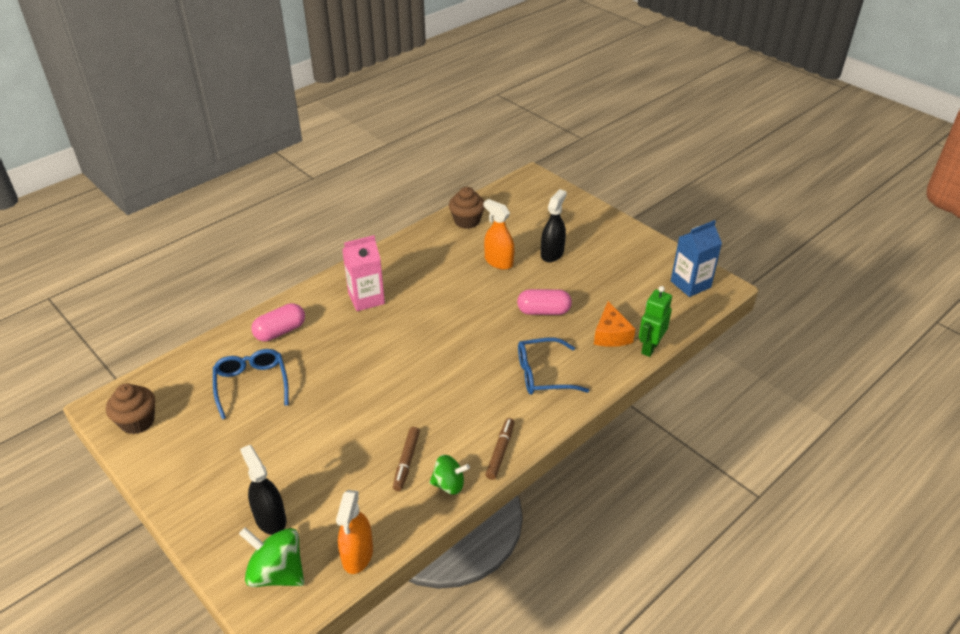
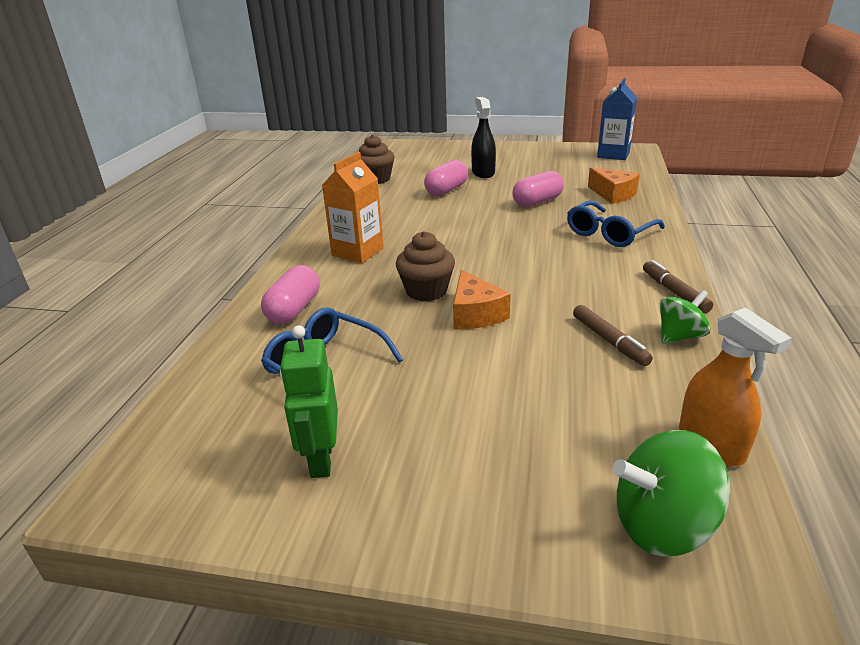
camera: 35 degrees left, 10 degrees down
(137, 421) = (197, 483): brown cupcake -> brown cupcake (426, 291)
(270, 518) = (556, 474): black spray bottle -> none
(365, 395) = (475, 314): none -> orange cheese
(366, 299) = (357, 252): pink carton -> orange carton
(498, 262) = (446, 190): orange spray bottle -> pink capsule
(650, 347) = (653, 190): green robot -> green robot (320, 459)

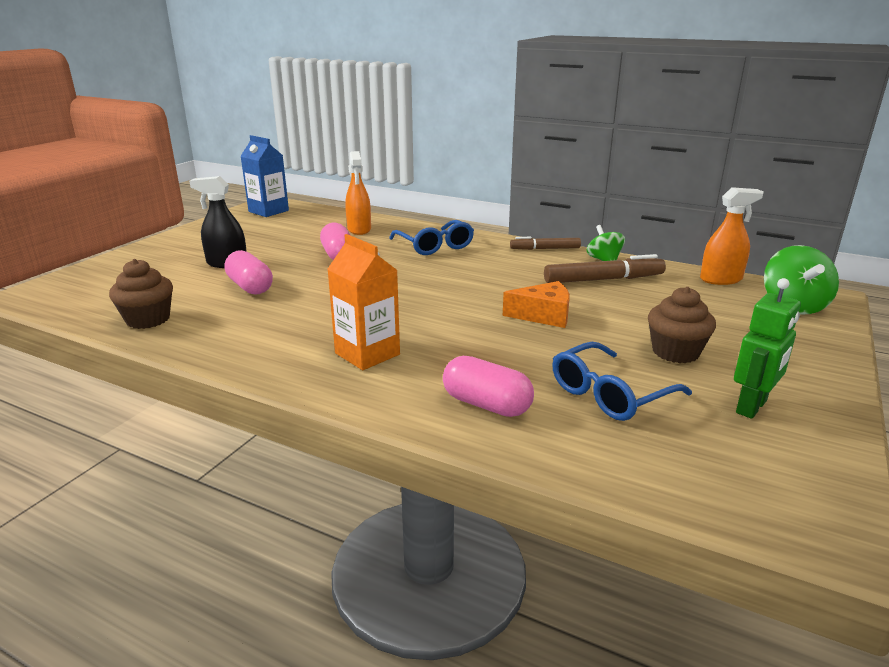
camera: 75 degrees left, 5 degrees down
(320, 459) = (752, 407): green robot -> green robot turned 60 degrees counterclockwise
(426, 291) = (488, 329): brown cupcake -> brown cupcake (675, 352)
(609, 341) = (603, 279): brown marker -> brown marker, size x1.56
(613, 194) = (359, 229): orange cheese -> orange spray bottle

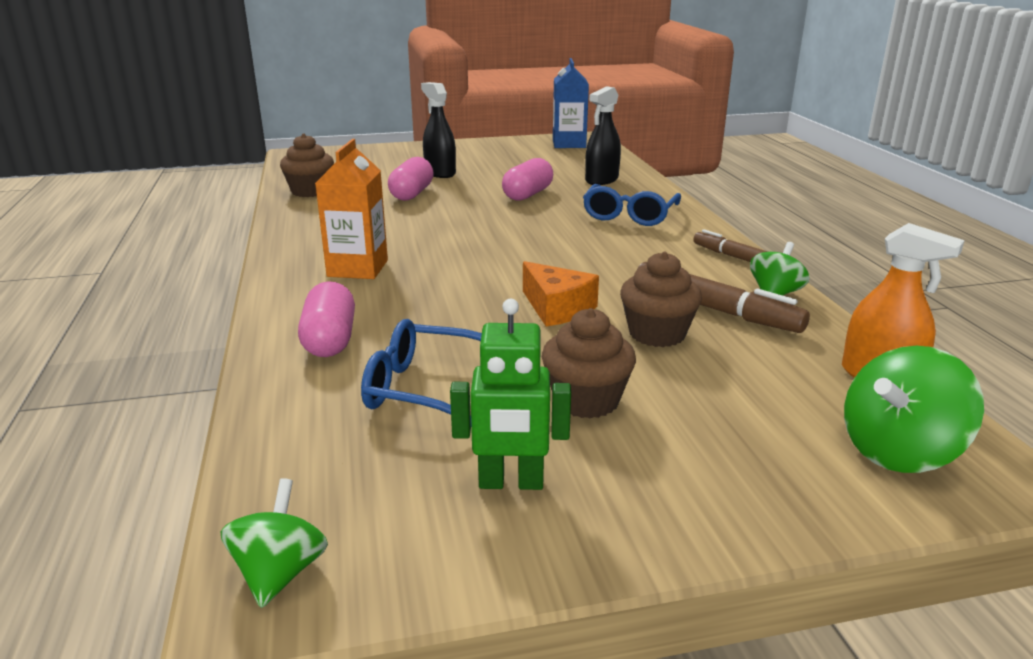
camera: 50 degrees right, 0 degrees up
(359, 229) = (601, 180): orange spray bottle -> black spray bottle
(615, 304) = (657, 334): none -> brown cupcake
(806, 520) = (280, 573): none -> green spinning top

